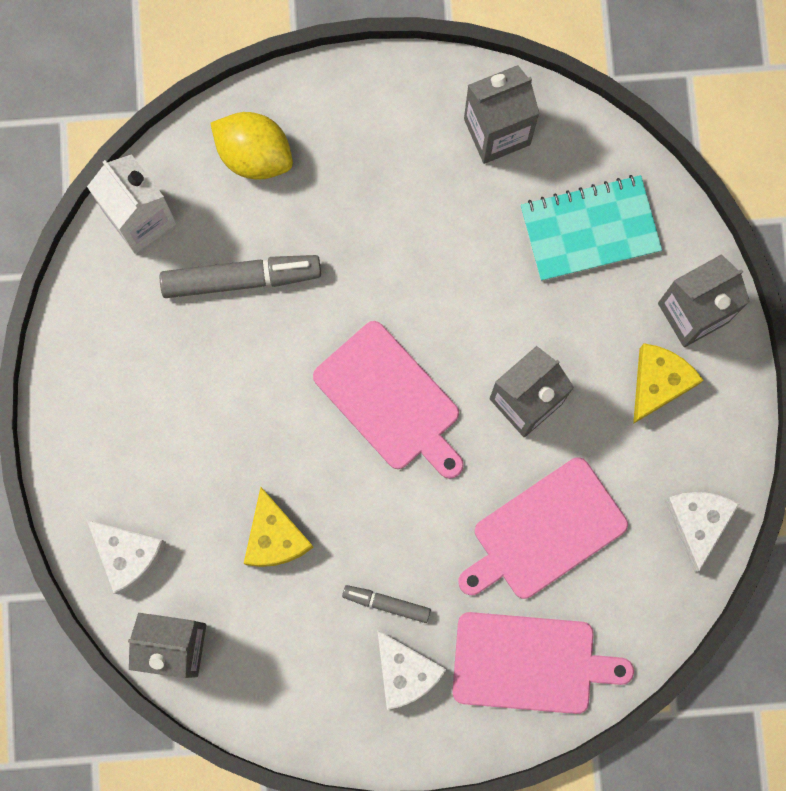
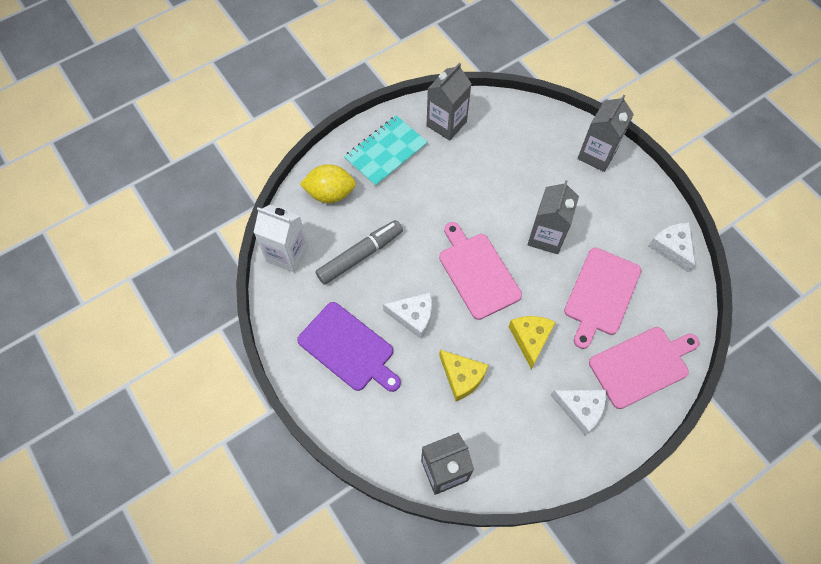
camera: 30 degrees left, 15 degrees down
(128, 555) = (385, 434): white cheese -> white cheese (413, 316)
(147, 408) = (348, 348): none -> purple cutting board
(386, 603) = (545, 378): grey marker -> none
(390, 400) = (477, 273): pink cutting board -> pink cutting board turned 135 degrees counterclockwise
(590, 229) = (521, 143): turquoise notebook -> turquoise notebook (386, 152)
(658, 383) = (604, 194): yellow cheese -> yellow cheese (530, 339)

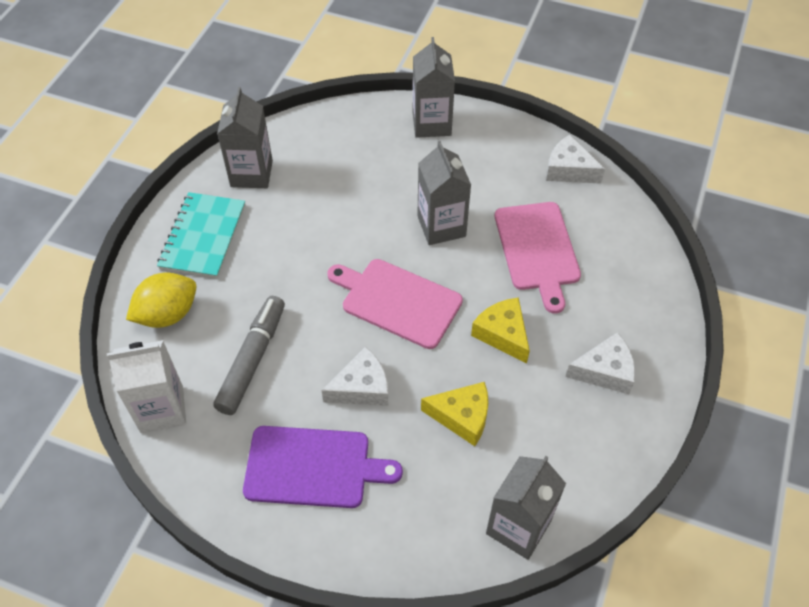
camera: 35 degrees left, 10 degrees down
(641, 365) = (627, 293): pink cutting board -> none

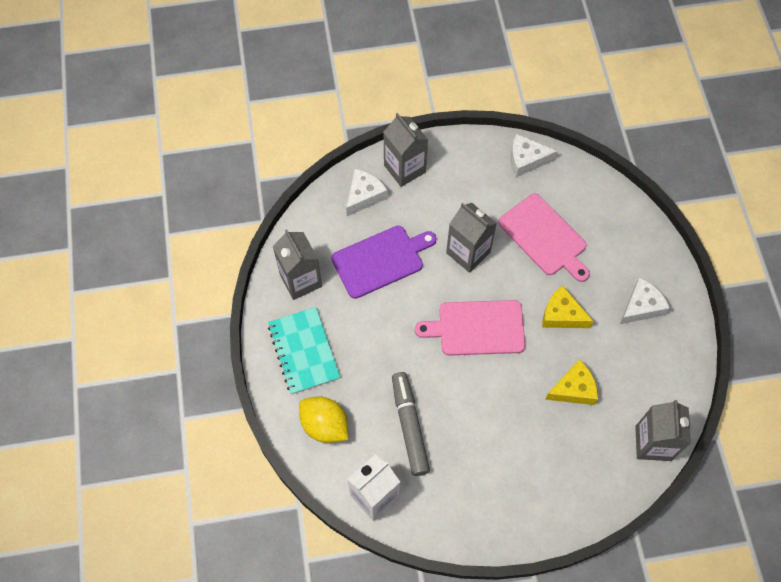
camera: 30 degrees left, 10 degrees up
(168, 314) = (325, 425): yellow lemon -> yellow lemon turned 75 degrees counterclockwise
(313, 467) = (503, 477): purple cutting board -> purple cutting board (380, 260)
(362, 387) = (496, 405): white cheese -> white cheese (364, 196)

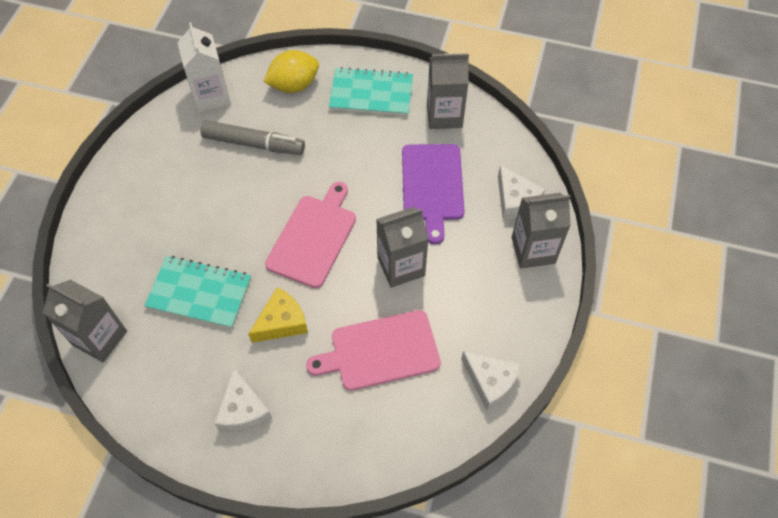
camera: 115 degrees right, 5 degrees down
(526, 160) = (490, 382): white cheese -> white cheese turned 105 degrees clockwise
(573, 389) = (199, 293): yellow cheese -> turquoise notebook

